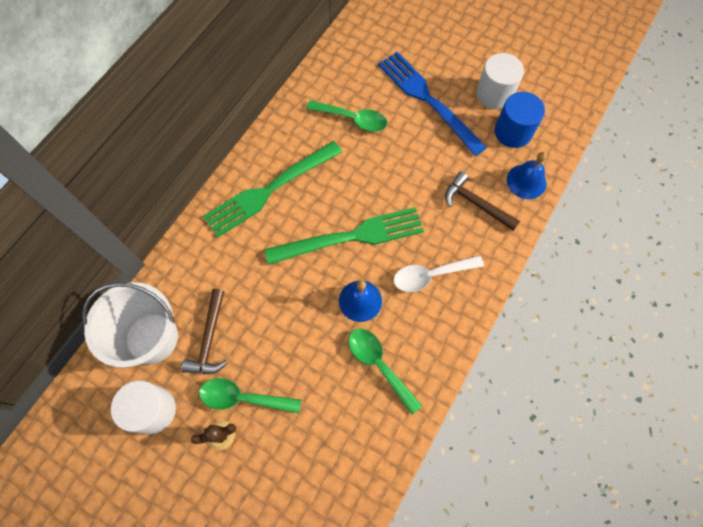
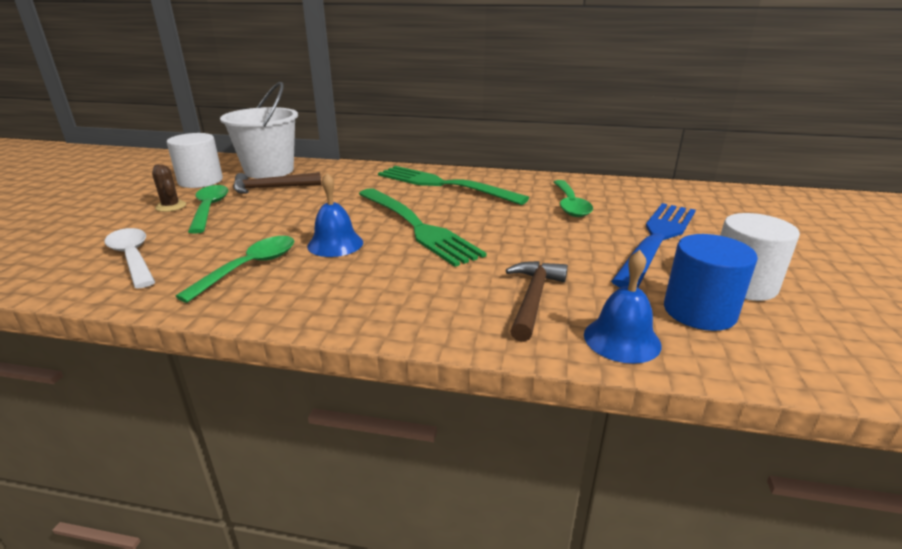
camera: 70 degrees right, 40 degrees down
(431, 275) = (392, 282): white spoon -> white spoon (133, 257)

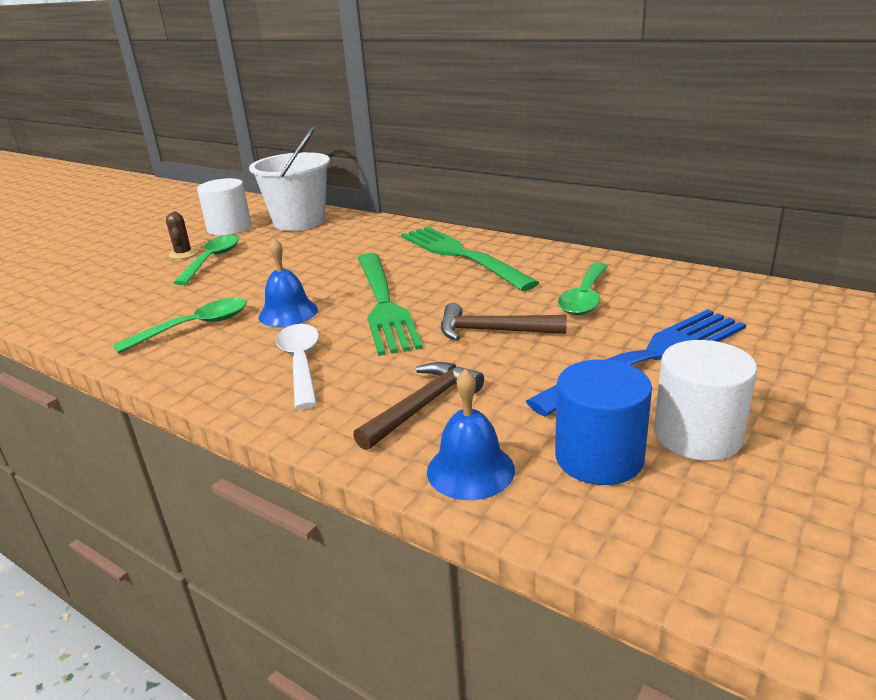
camera: 25 degrees right, 0 degrees up
(133, 257) = (115, 303): white spoon -> white spoon (301, 363)
(272, 188) = (285, 242): brown hammer -> brown hammer (493, 331)

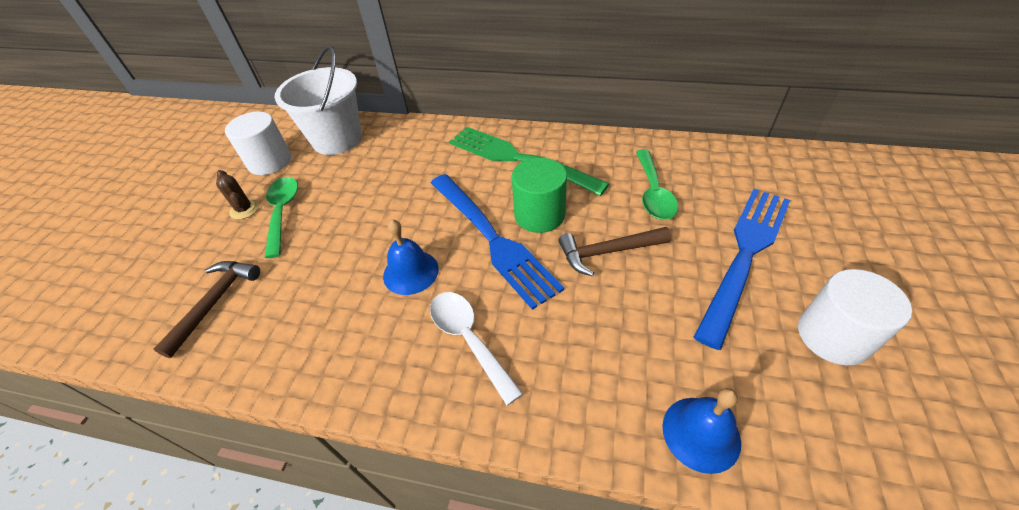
camera: 20 degrees left, 20 degrees up
(194, 327) = (329, 316): green spoon -> none
(383, 304) = (492, 238): green fork -> blue fork
(422, 406) = (612, 365): brown hammer -> brown hammer (214, 303)
(446, 295) = (539, 215): none -> green cylinder
(599, 457) = (784, 384): blue cylinder -> none

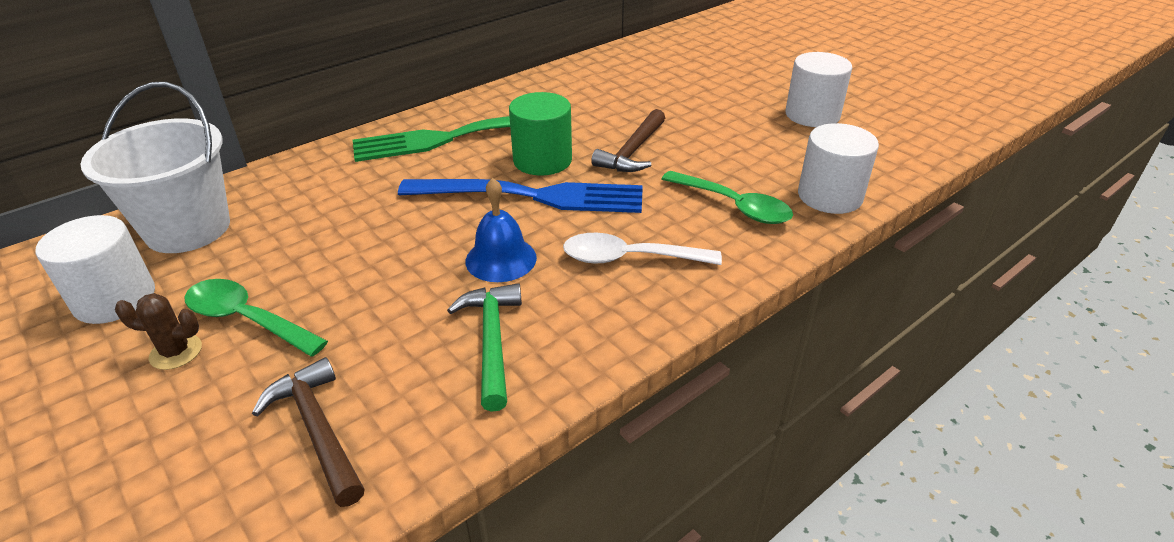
camera: 55 degrees left, 10 degrees down
(327, 325) = (492, 342): none -> green hammer
(653, 192) = (603, 103): green spoon -> green spoon (733, 206)
(701, 433) = (830, 196): blue bell -> white cylinder
(744, 255) = (714, 105): blue fork -> none

